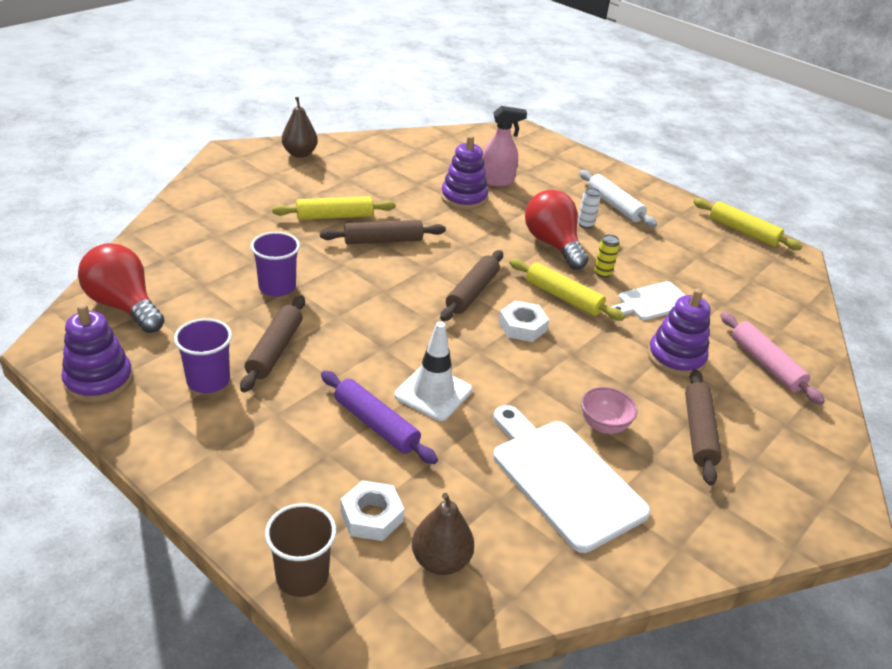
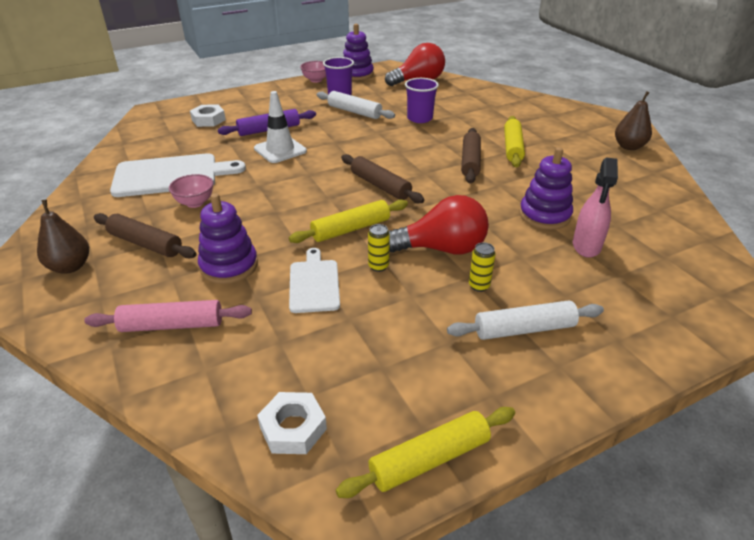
camera: 115 degrees right, 0 degrees up
(138, 428) = (316, 80): none -> pink bowl
(275, 350) = (354, 112): brown rolling pin -> white rolling pin
(302, 576) = (194, 102): brown cup -> none
(440, 560) = (164, 131): brown pear -> brown pear (70, 267)
(522, 326) = (323, 198): white nut -> white nut (293, 428)
(585, 224) = (479, 286): white can -> yellow can

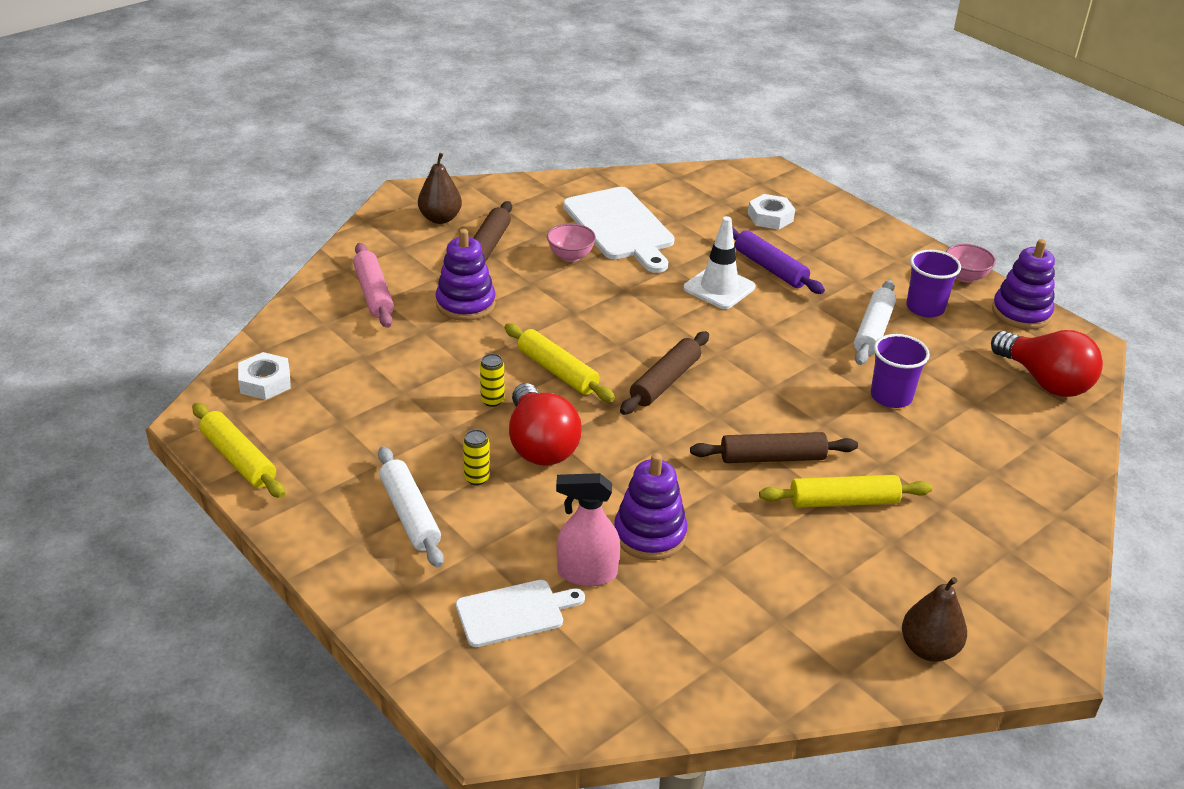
camera: 75 degrees right, 0 degrees up
(314, 283) = (451, 362): white cutting board -> white cutting board (514, 612)

